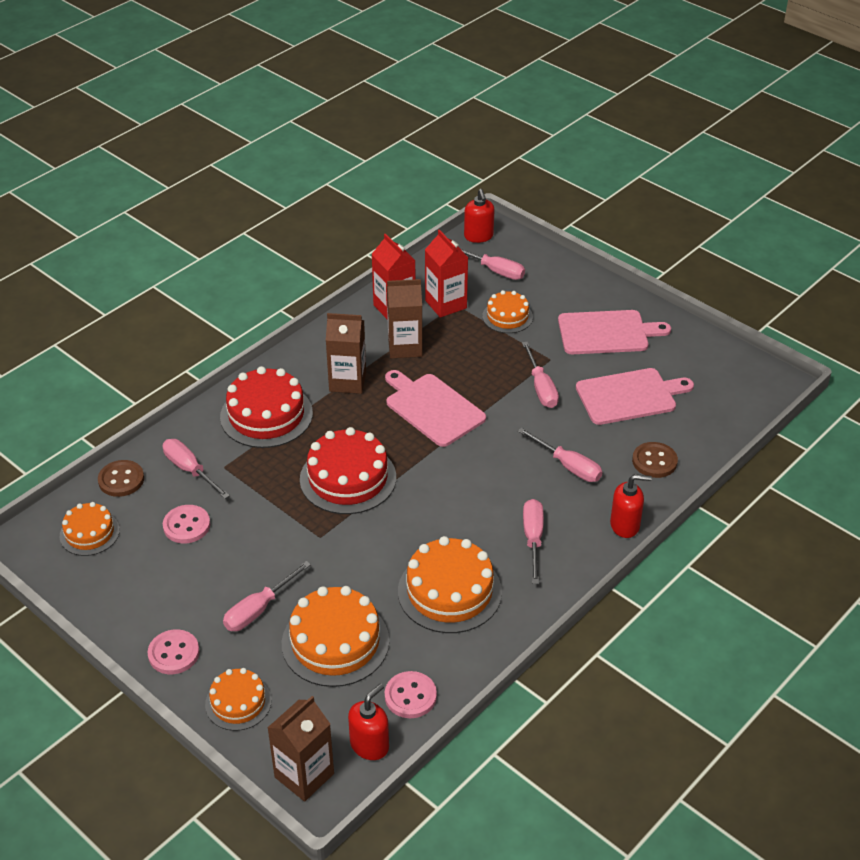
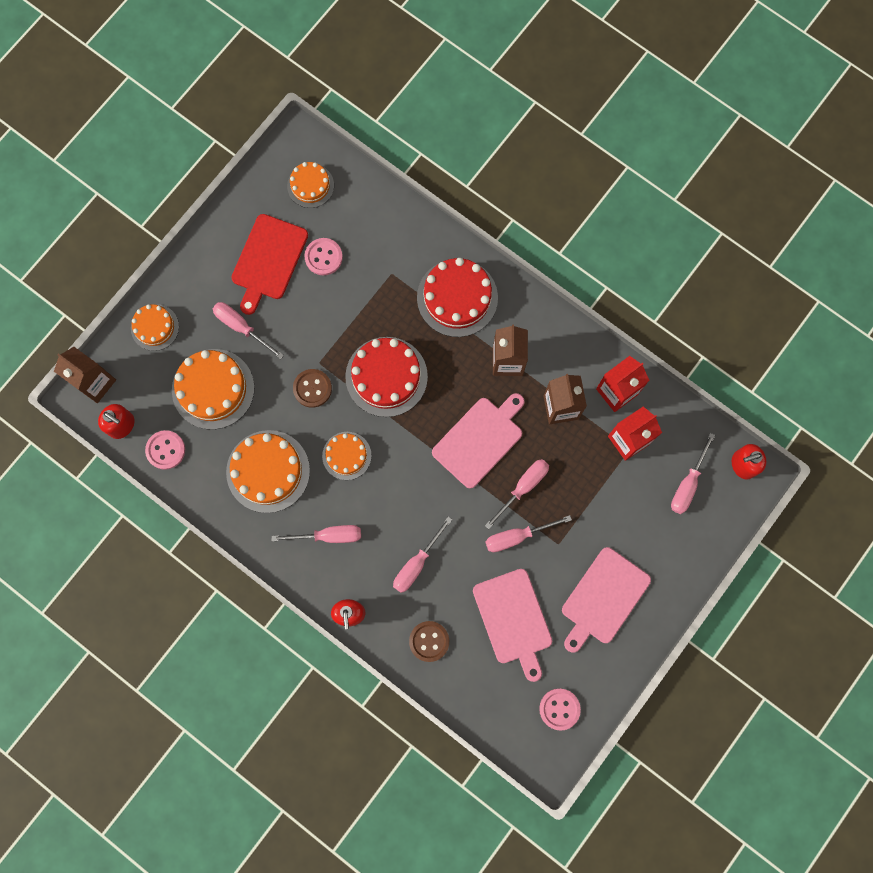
camera: 85 degrees right, 35 degrees up
(121, 480) = (370, 196): brown button -> brown button (312, 388)
(174, 653) = (196, 273): pink button -> pink button (559, 709)
(176, 578) = (268, 260): none -> red cutting board
(190, 470) = (385, 247): pink screwdriver -> pink screwdriver (523, 487)
(507, 316) = (616, 500): orange cake -> orange cake (346, 455)
(607, 333) = (603, 598): pink cutting board -> pink cutting board turned 45 degrees clockwise

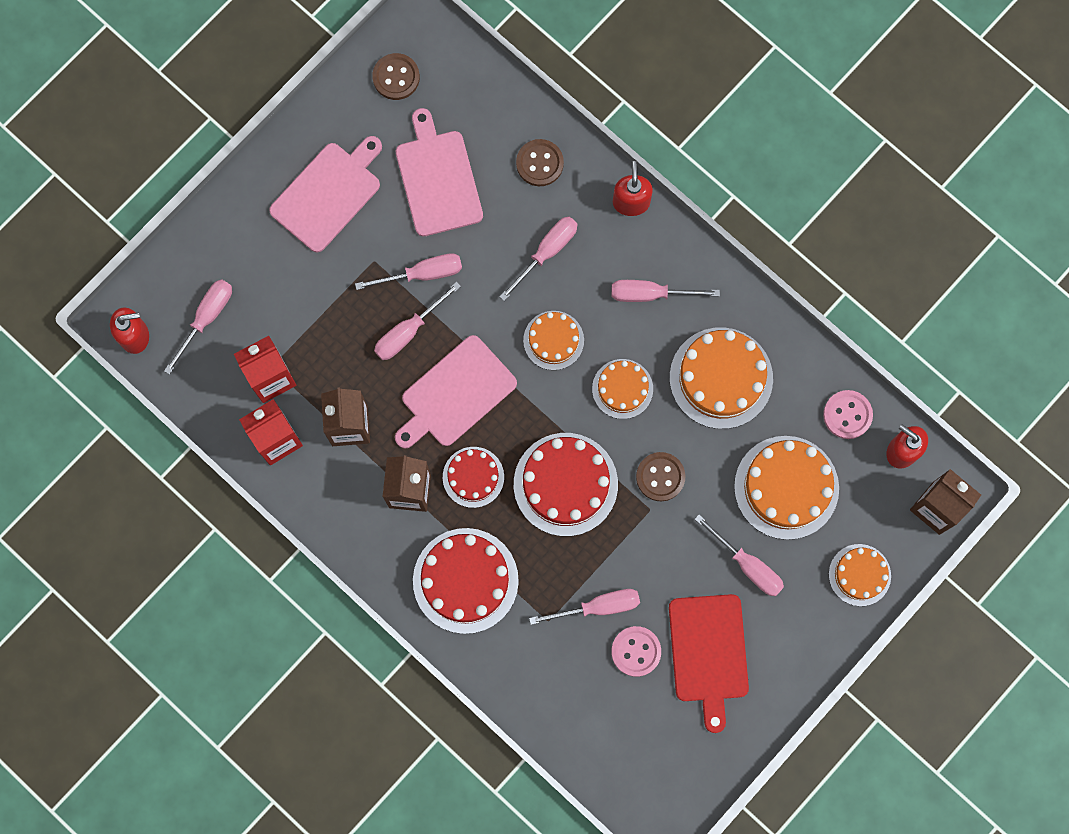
camera: 175 degrees left, 0 degrees up
(268, 260) = (709, 653): red cutting board -> red cutting board turned 150 degrees clockwise
(310, 185) = (647, 755): orange cake -> orange cake (553, 340)
(354, 287) = (598, 607): none -> pink screwdriver
(459, 376) = (473, 477): none -> red cake
(559, 709) = (396, 77): pink button -> brown button

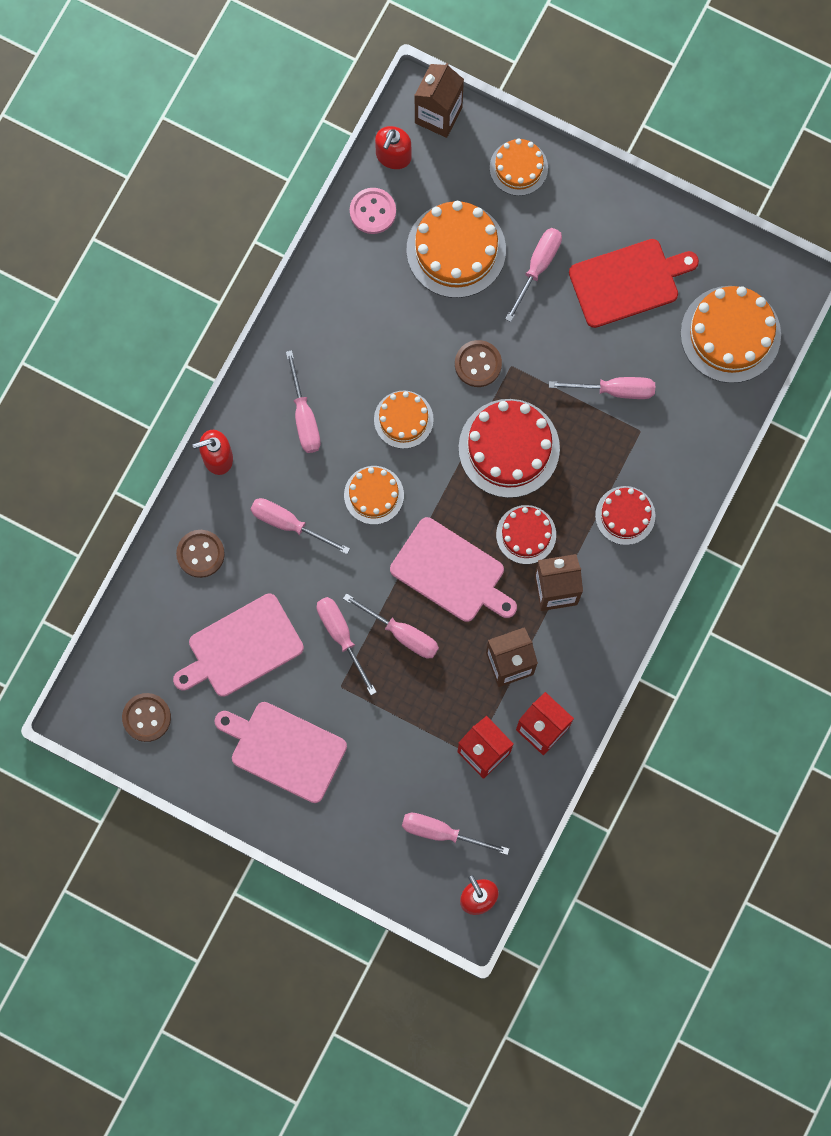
camera: 105 degrees left, 0 degrees up
(465, 580) = (625, 515): red cake -> red cake, size x0.59
(598, 607) = (614, 390): pink screwdriver -> pink screwdriver turned 120 degrees clockwise
(636, 651) = (645, 346): pink button -> none
(721, 378) = (368, 332): orange cake -> orange cake (730, 334)

